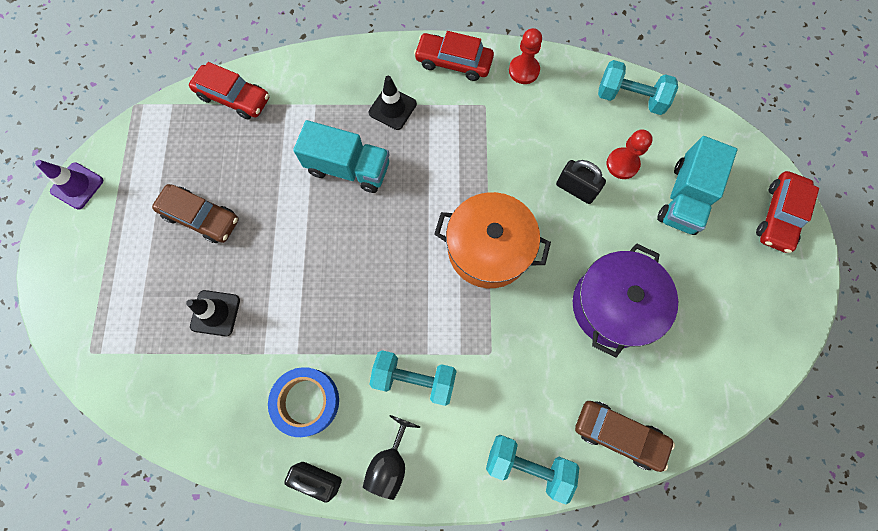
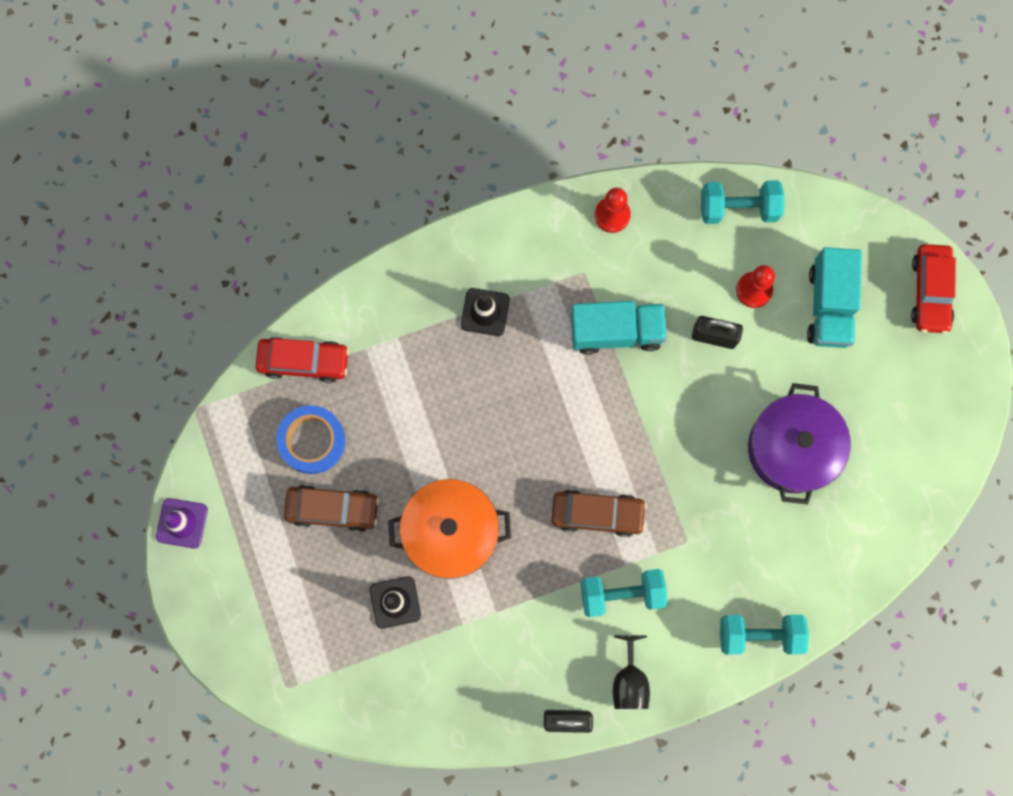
camera: 20 degrees left, 5 degrees up
(306, 401) = (525, 654): blue tape -> blue tape (312, 441)
(348, 168) = (465, 398): turquoise truck -> turquoise truck (616, 331)
(453, 62) = (531, 232): red car -> none
(488, 249) = (646, 434): orange pot -> orange pot (451, 532)
(619, 434) = (835, 574): brown car -> brown car (597, 514)

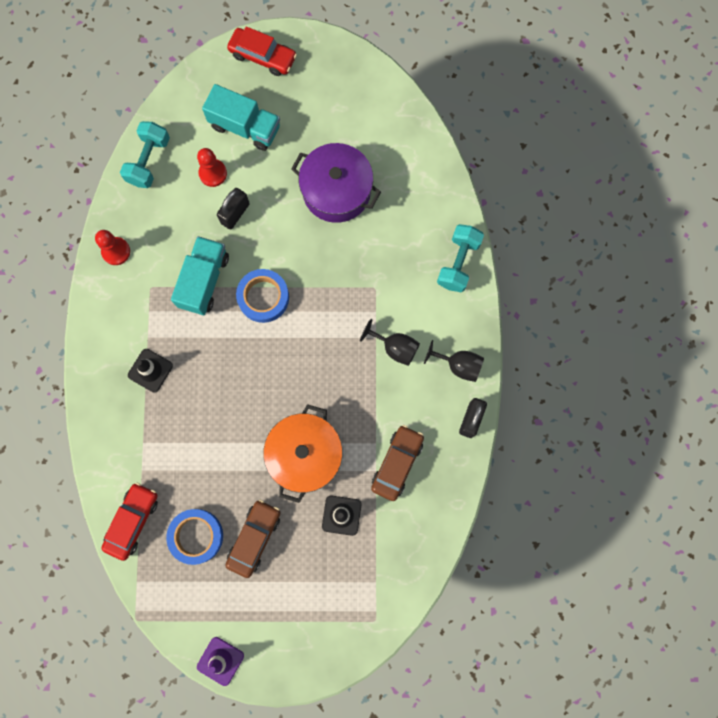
camera: 70 degrees left, 0 degrees up
(597, 514) = (331, 343): brown car -> brown car (397, 463)
(621, 593) = (395, 347): turquoise dumbbell -> black goblet
(623, 410) = (263, 297): none -> blue tape

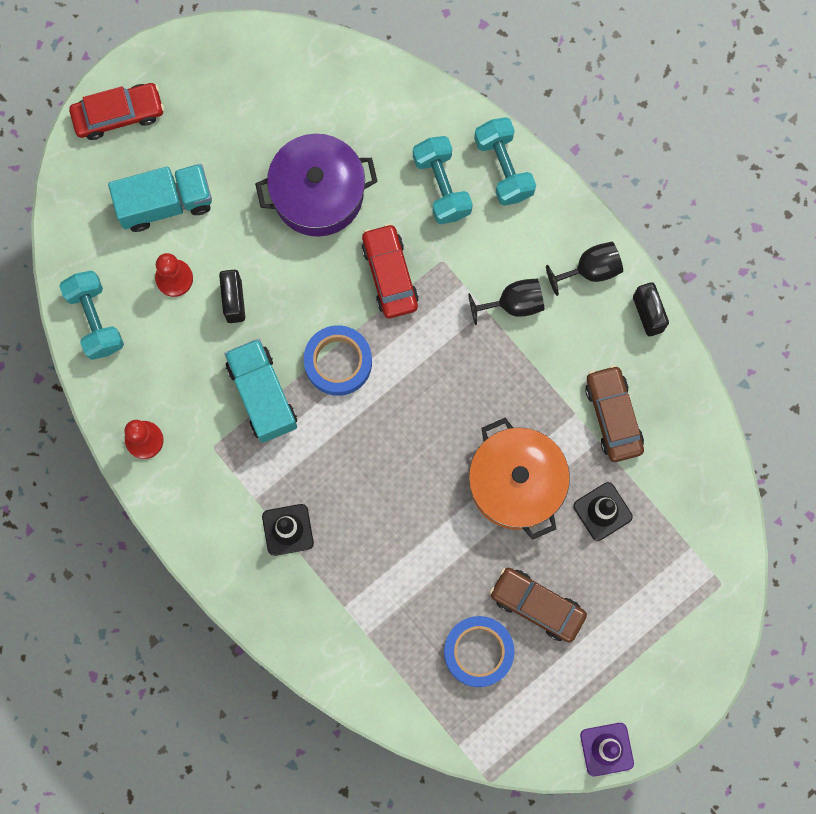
camera: 40 degrees left, 0 degrees up
(132, 521) = (402, 691): red car -> red car (390, 274)
(254, 538) = (537, 605): brown car -> brown car turned 45 degrees counterclockwise
(412, 244) = (442, 186): none -> turquoise dumbbell

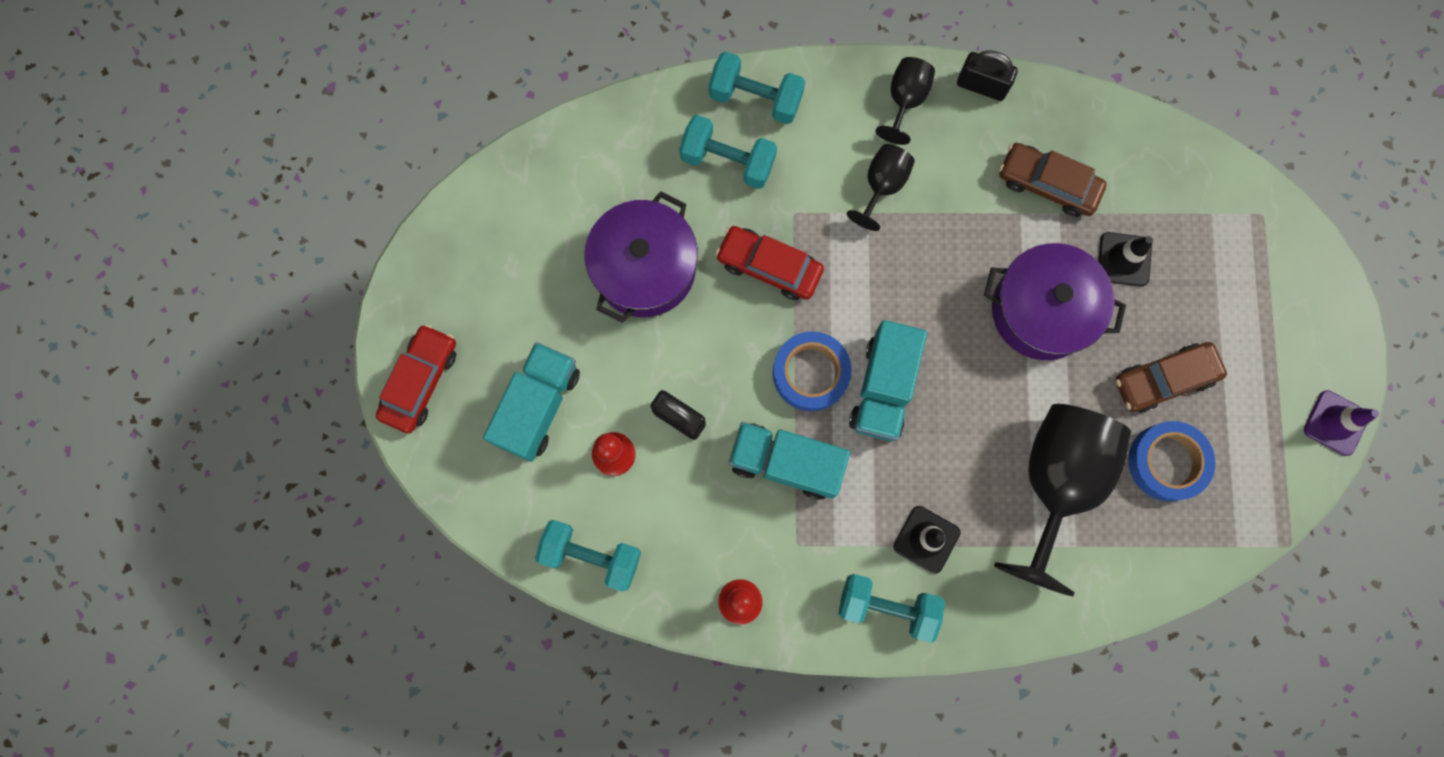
camera: 50 degrees left, 0 degrees up
(220, 539) = (887, 607): none -> turquoise dumbbell
(369, 419) = (883, 388): none -> turquoise truck
(400, 587) = (1056, 482): none -> black goblet
(516, 483) = (1042, 310): orange pot -> purple pot

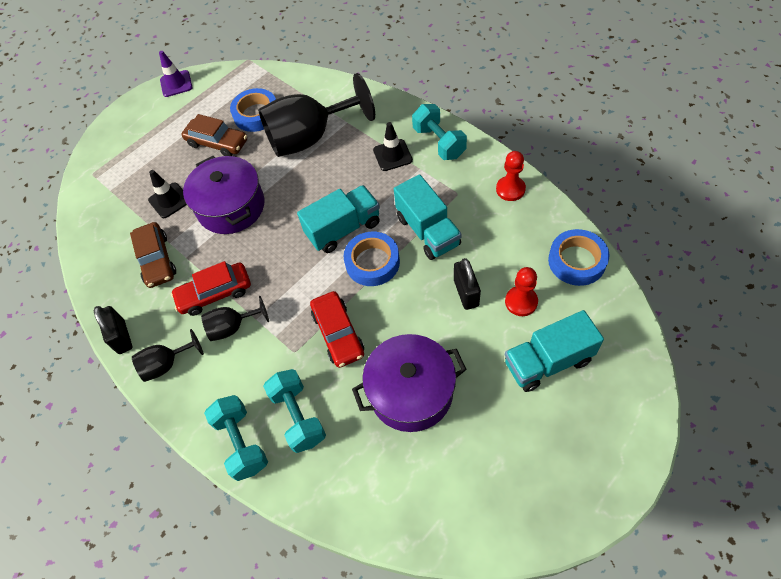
camera: 130 degrees left, 20 degrees down
(420, 381) = (619, 437): red car -> red car (215, 293)
(591, 556) = (576, 261): turquoise dumbbell -> blue tape

